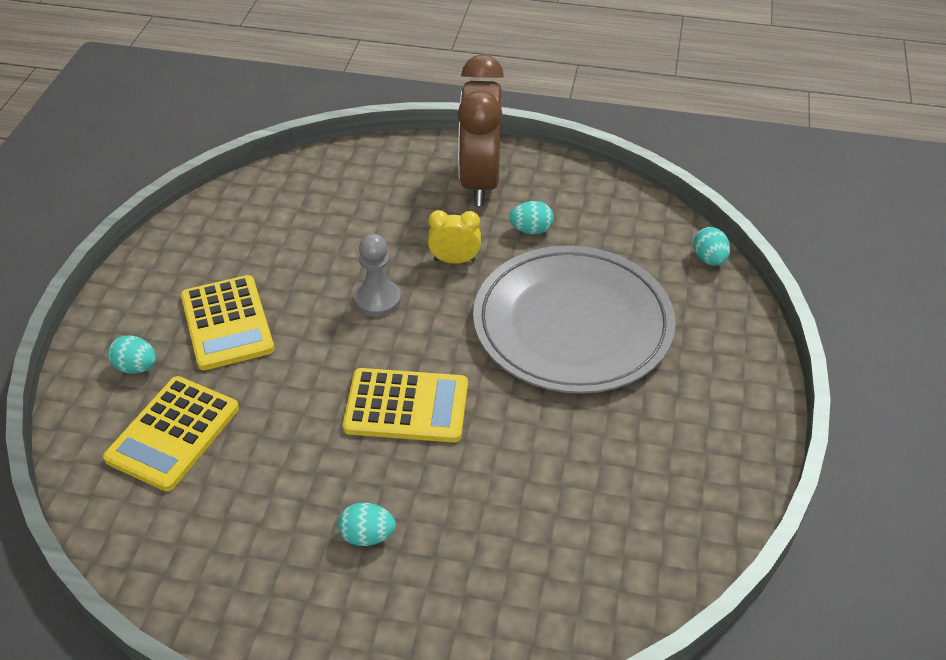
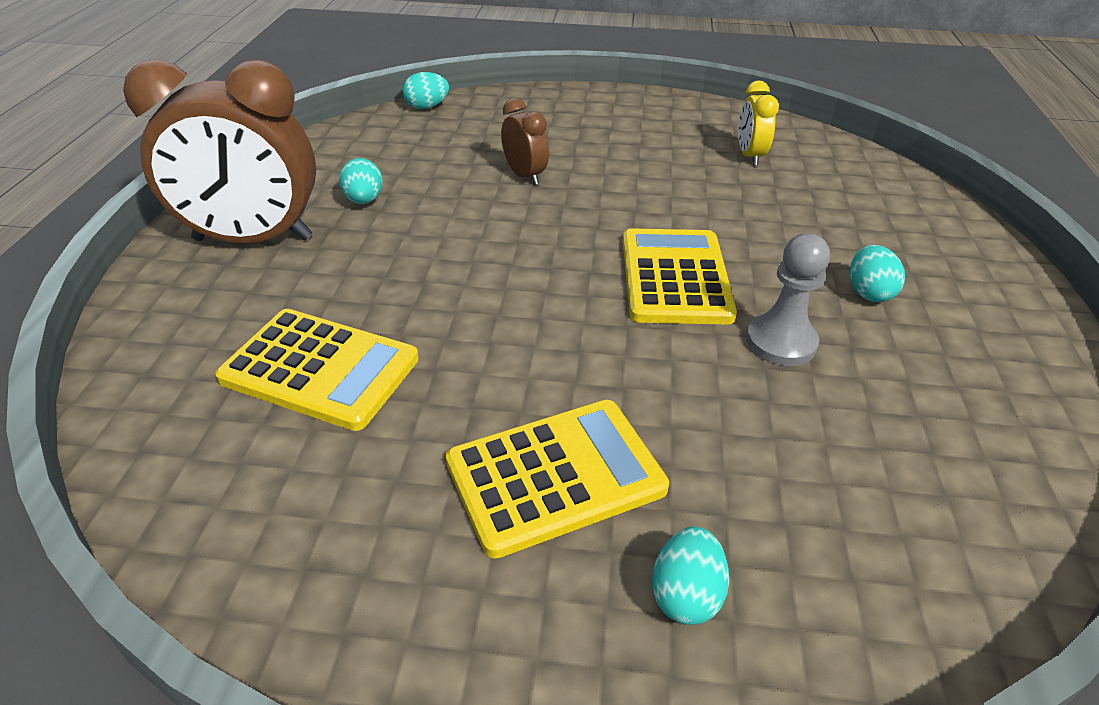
camera: 95 degrees left, 5 degrees down
(173, 434) = (809, 503): yellow calculator -> yellow calculator (320, 369)
(377, 299) = (491, 313): grey pawn -> grey pawn (781, 342)
(454, 260) = (414, 253): yellow clock -> yellow clock (749, 156)
(572, 324) = (525, 175): grey plate -> brown clock

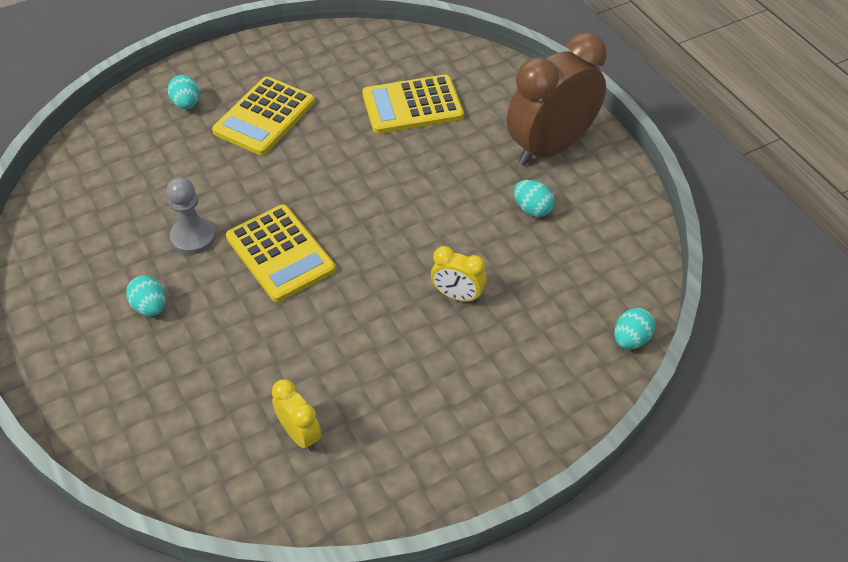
camera: 145 degrees right, 10 degrees up
(525, 175) = (457, 296): brown clock -> yellow clock

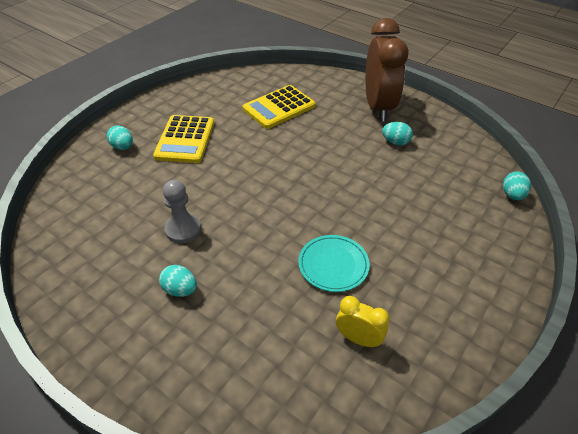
camera: 25 degrees left, 5 degrees down
(280, 253) = (255, 219): yellow calculator -> none
(332, 342) = (333, 265): none -> turquoise plate
(457, 296) = (392, 205): yellow clock -> none
(550, 147) = (378, 107): brown clock -> brown clock turned 150 degrees clockwise

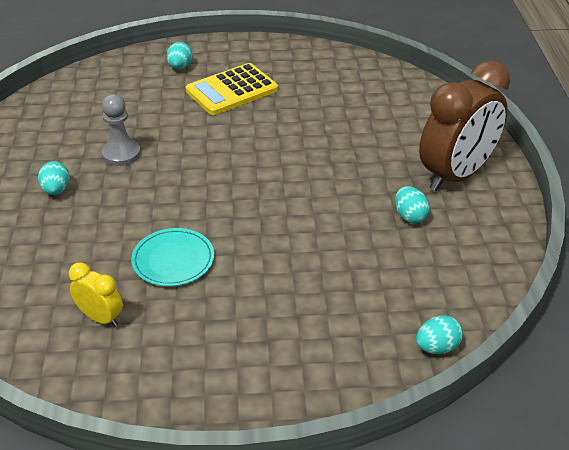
camera: 50 degrees right, 5 degrees down
(279, 107) = (355, 113): yellow calculator -> none
(358, 338) = (100, 318): yellow clock -> yellow clock turned 45 degrees counterclockwise

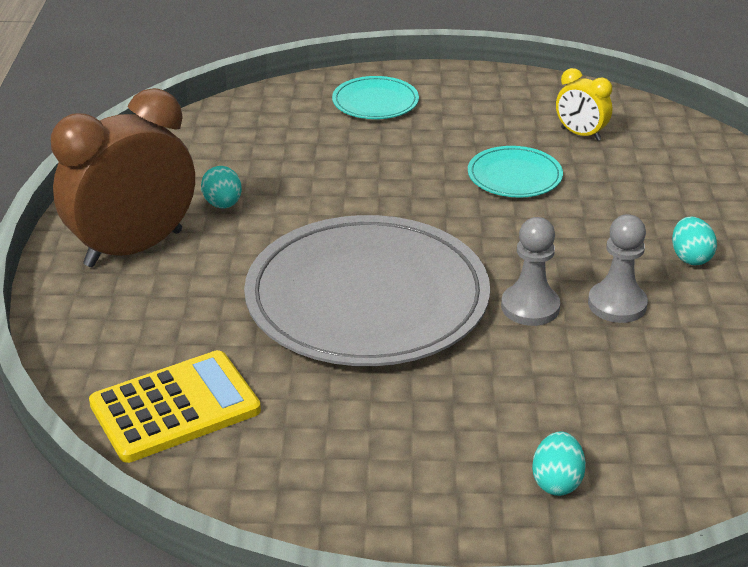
camera: 175 degrees left, 5 degrees down
(179, 149) = (530, 307): none -> grey pawn
(232, 90) = (449, 415): yellow calculator -> yellow calculator (175, 407)
(284, 149) = (367, 298): none -> grey plate
(307, 354) = (375, 102): none -> turquoise plate
(437, 347) = (252, 101): turquoise egg -> none

